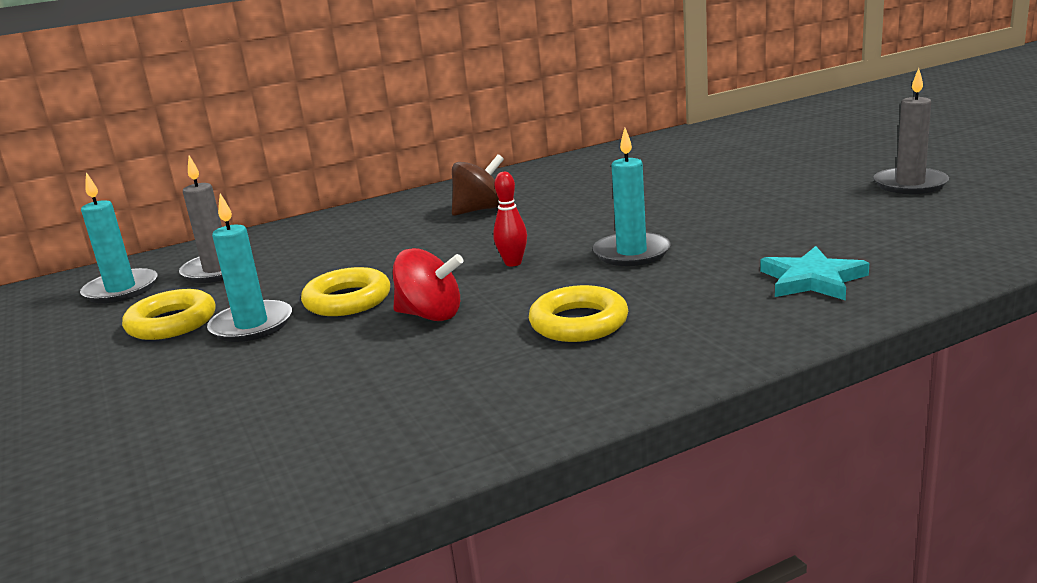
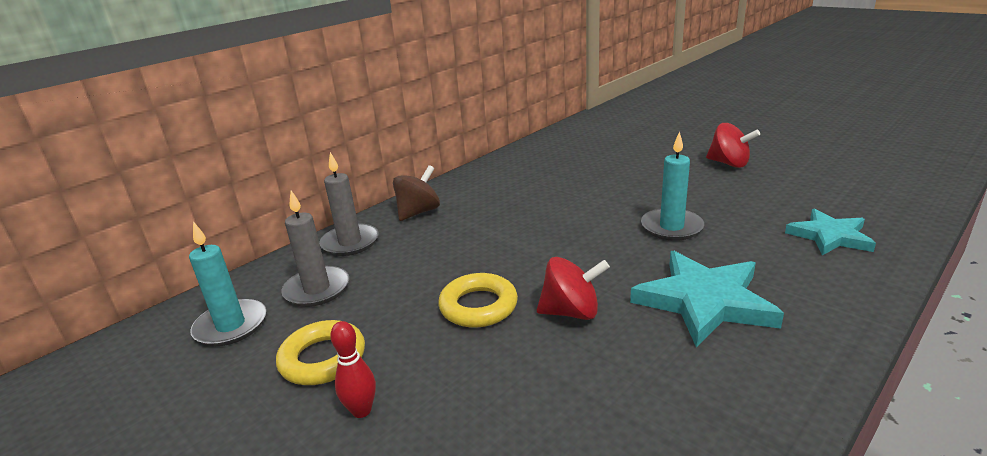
camera: 20 degrees left, 5 degrees up
(251, 325) = (410, 349): turquoise candle -> none
(480, 210) = (505, 199): brown spinning top -> brown spinning top (418, 212)
(513, 263) = (587, 248): red bowling pin -> red bowling pin (361, 410)
(579, 323) = (704, 301): yellow ring -> turquoise star
(790, 195) = (729, 163): none -> red spinning top
(910, 184) = (798, 148): grey candle -> grey candle (350, 242)

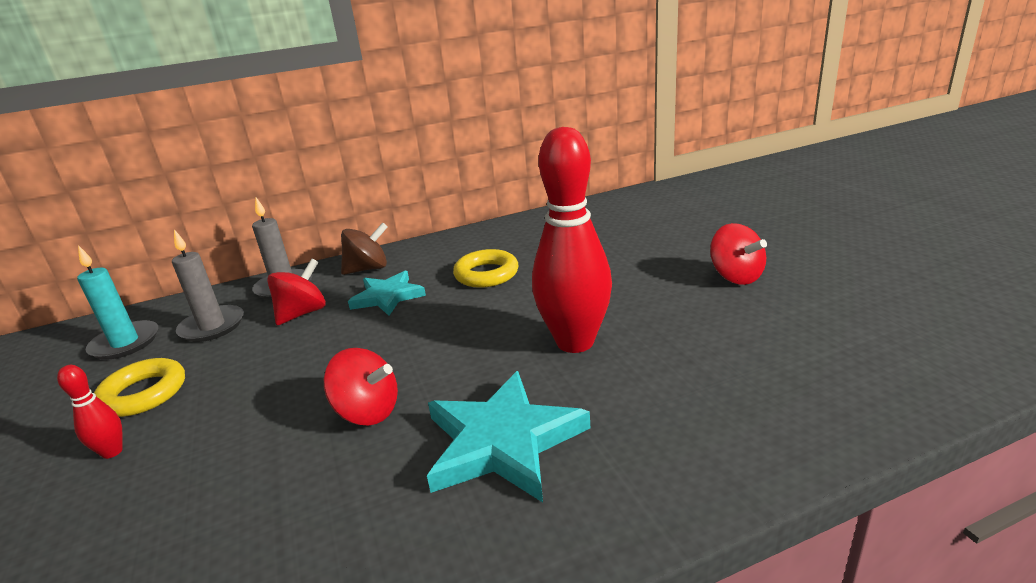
camera: 25 degrees right, 0 degrees up
(402, 258) = (303, 313): none -> red spinning top
(478, 306) = (302, 380): yellow ring -> yellow ring (486, 274)
(671, 227) = (575, 342): turquoise candle -> red bowling pin
(829, 236) = (746, 402): turquoise star -> turquoise star (387, 296)

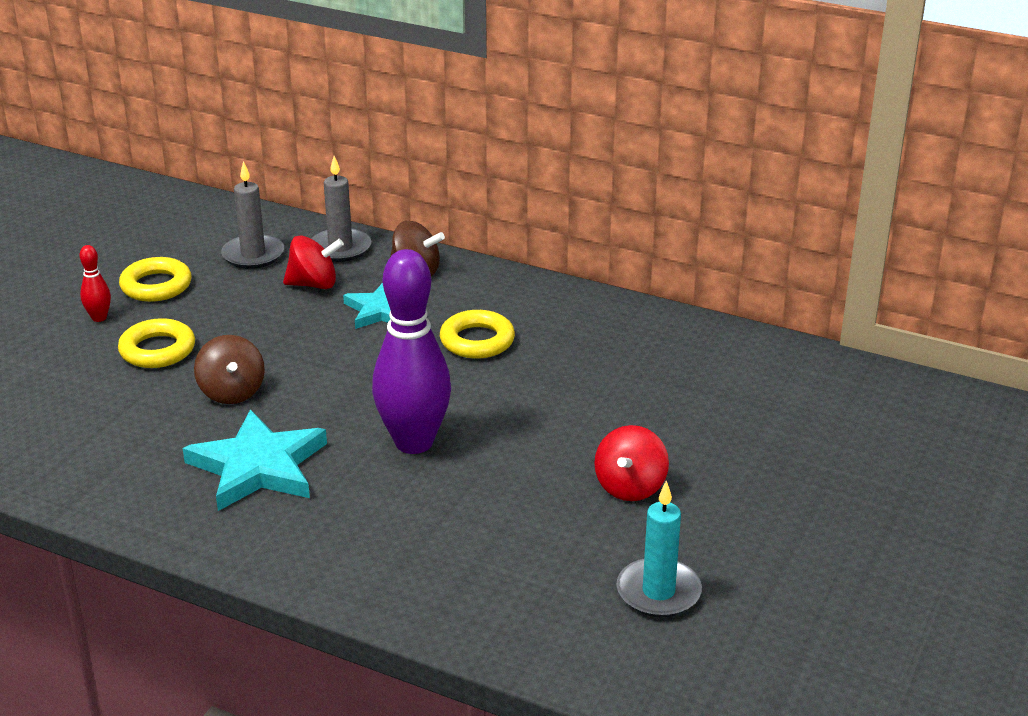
camera: 45 degrees right, 5 degrees up
(125, 343) = (195, 232): turquoise candle -> turquoise candle (658, 592)
(230, 433) = (157, 350): none -> yellow ring
(368, 412) = (232, 392): red spinning top -> brown spinning top
(575, 342) = (414, 442): red bowling pin -> purple bowling pin

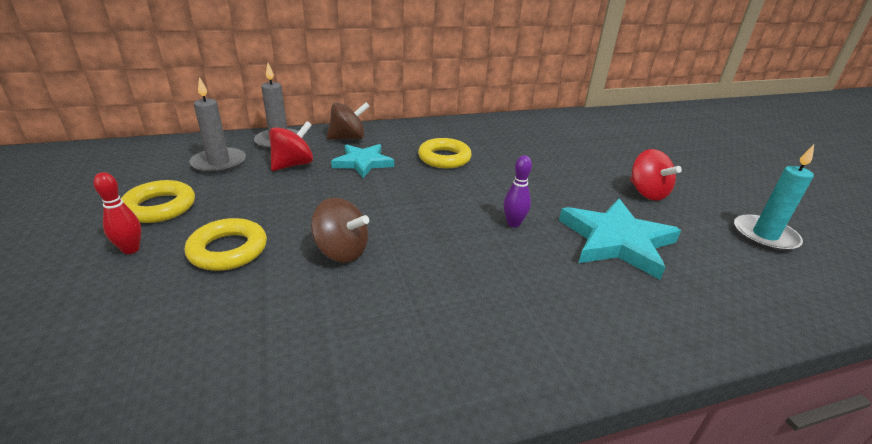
camera: 45 degrees left, 0 degrees up
(258, 467) = (450, 293): turquoise star -> turquoise star (616, 241)
(414, 442) = (513, 223): purple bowling pin -> purple bowling pin, size x0.42

